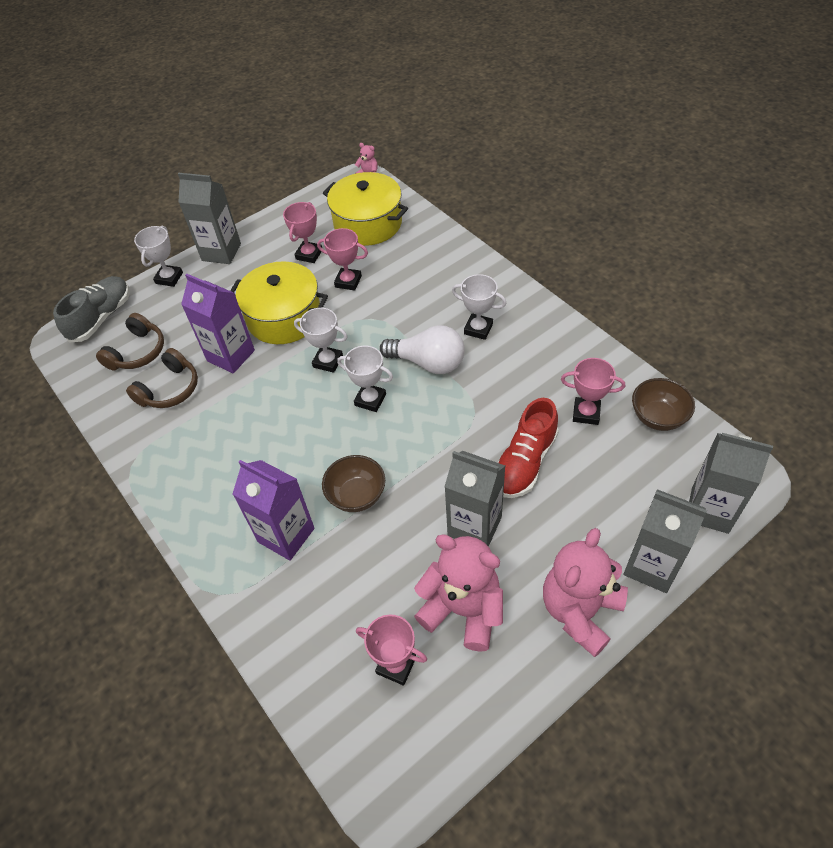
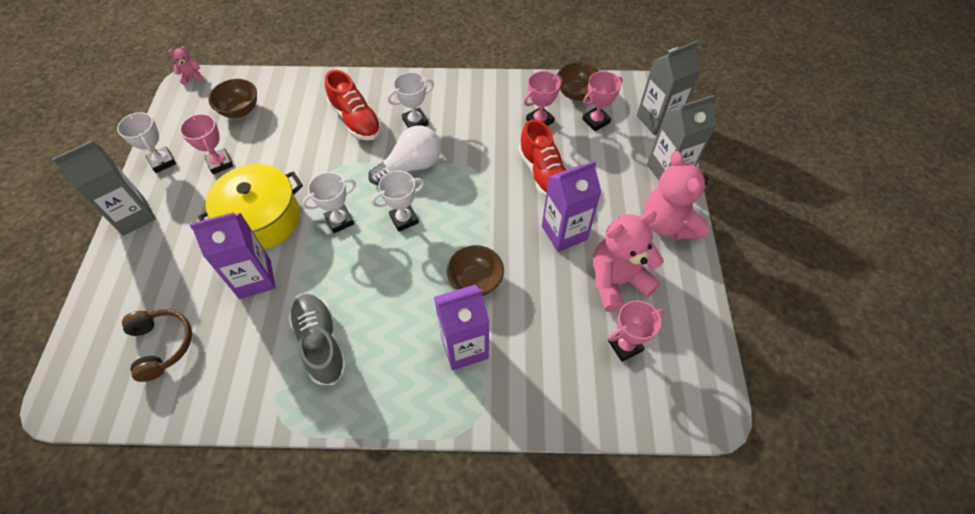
camera: 55 degrees left, 5 degrees up
(101, 318) = (81, 352): grey shoe -> grey shoe (321, 343)
(169, 278) = (109, 271): white trophy -> white trophy (162, 162)
(170, 389) = (235, 344): brown headphones -> none
(348, 281) = (280, 159): pink trophy -> pink trophy (596, 121)
(368, 224) = (240, 110): yellow pot -> brown bowl
(435, 292) = (356, 120): none -> red shoe
(474, 526) = (564, 233): grey carton -> purple carton

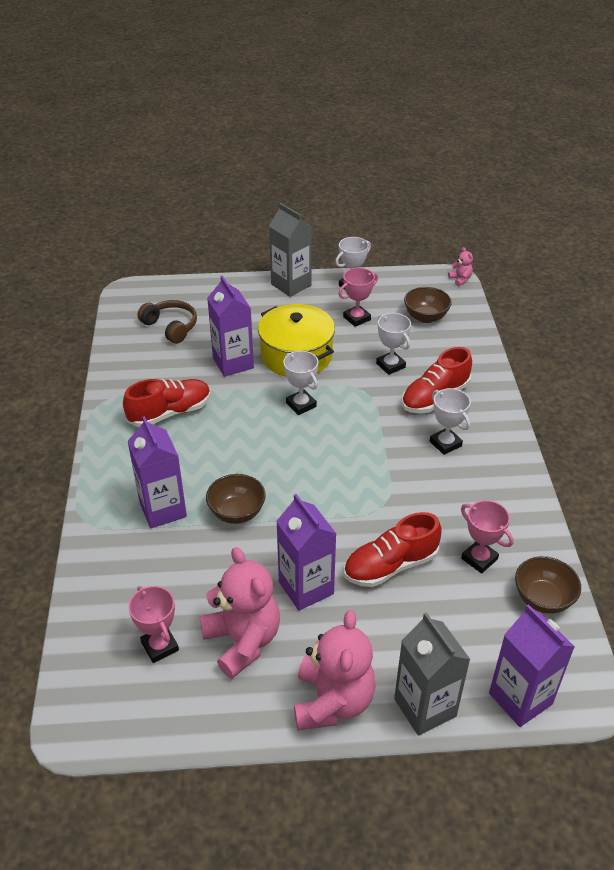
camera: 85 degrees right, 15 degrees down
(162, 345) = (171, 327): brown headphones -> brown headphones turned 105 degrees counterclockwise
(321, 343) = (170, 413): grey shoe -> red shoe
(404, 219) = (308, 450): white trophy -> white trophy (390, 365)
(411, 166) = (379, 447): white light bulb -> none
(596, 121) = (496, 621): pink trophy -> none
(657, 120) = (520, 698): grey carton -> purple carton
(668, 224) = (332, 701): pink teddy bear -> pink teddy bear turned 120 degrees clockwise

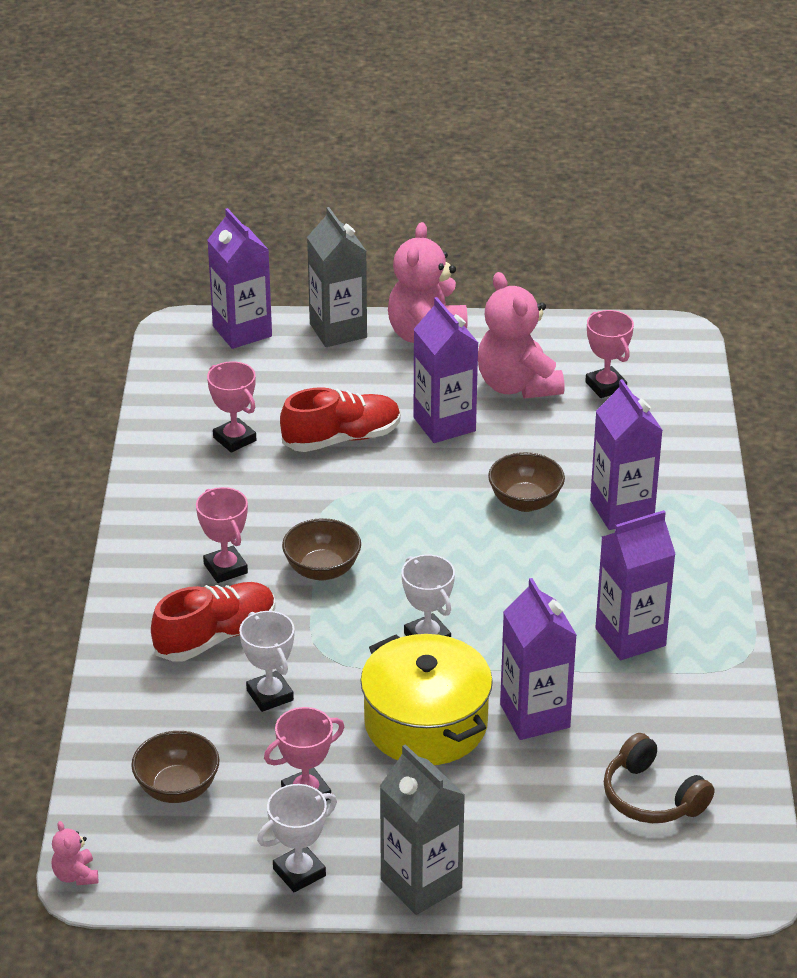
camera: 175 degrees left, 5 degrees down
(170, 413) = (630, 637): red shoe -> purple carton
(445, 443) = (225, 568): white trophy -> pink trophy
(543, 599) = (179, 401): brown bowl -> brown bowl (322, 570)

